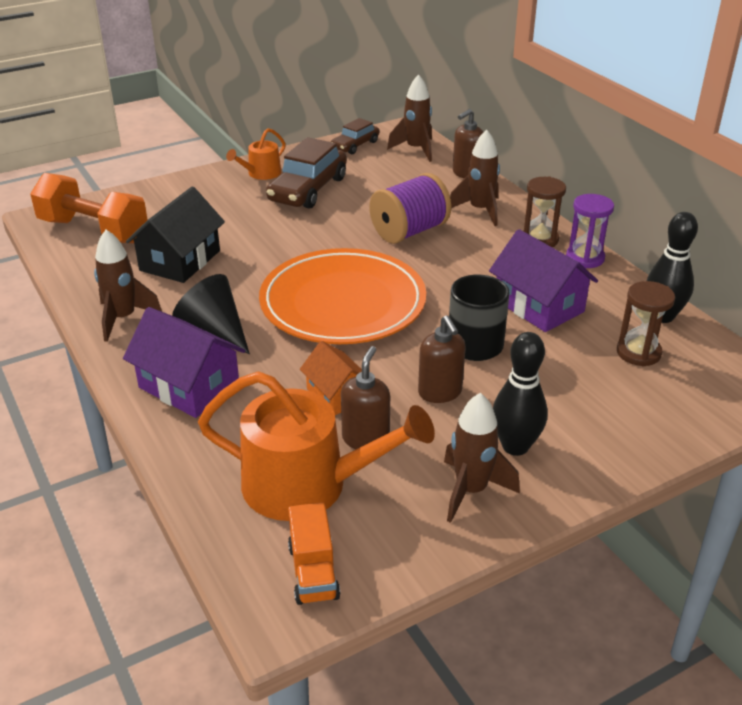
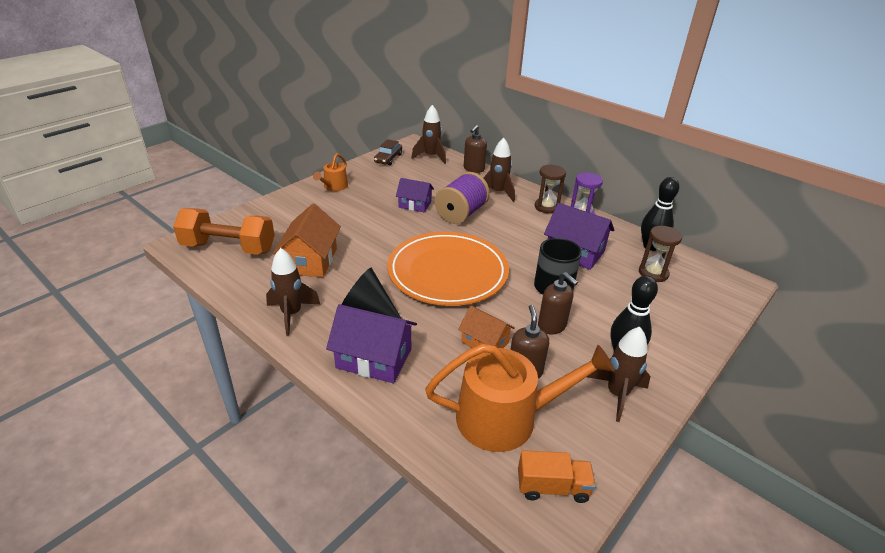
camera: 20 degrees left, 0 degrees up
(180, 260) = (311, 260): black house -> orange house
(308, 189) = (374, 194): brown car -> none
(313, 572) = (552, 487): orange truck -> orange truck turned 60 degrees counterclockwise
(353, 211) = (415, 204): none -> purple house

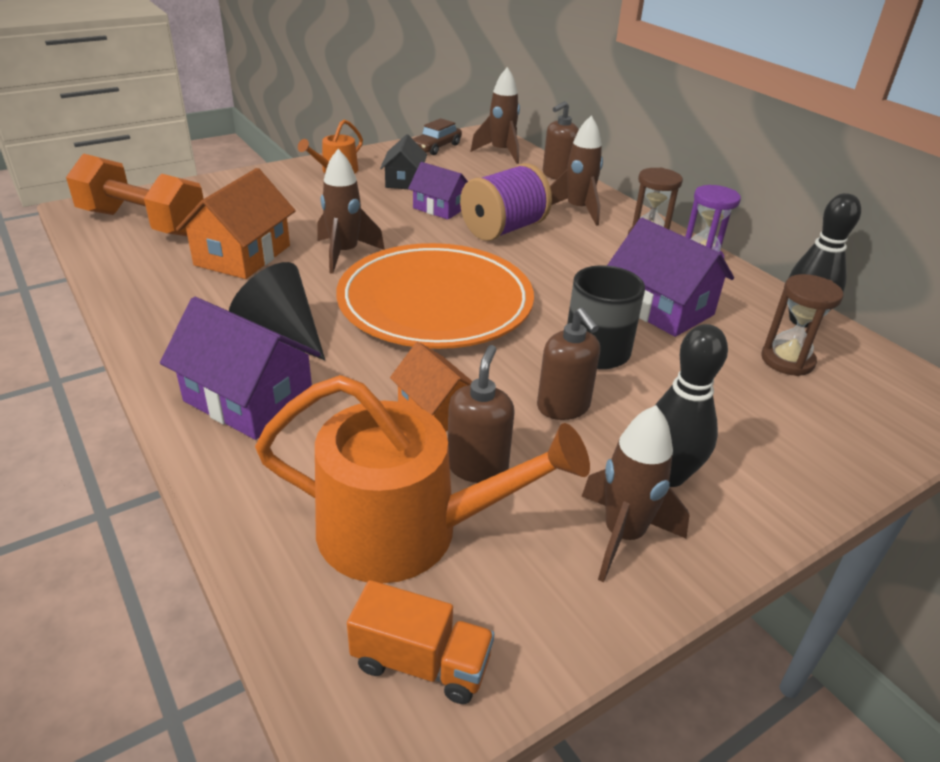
camera: 15 degrees right, 0 degrees up
(292, 314) = (170, 318): brown rocket -> brown rocket (345, 254)
(381, 187) = (404, 181): none -> black house

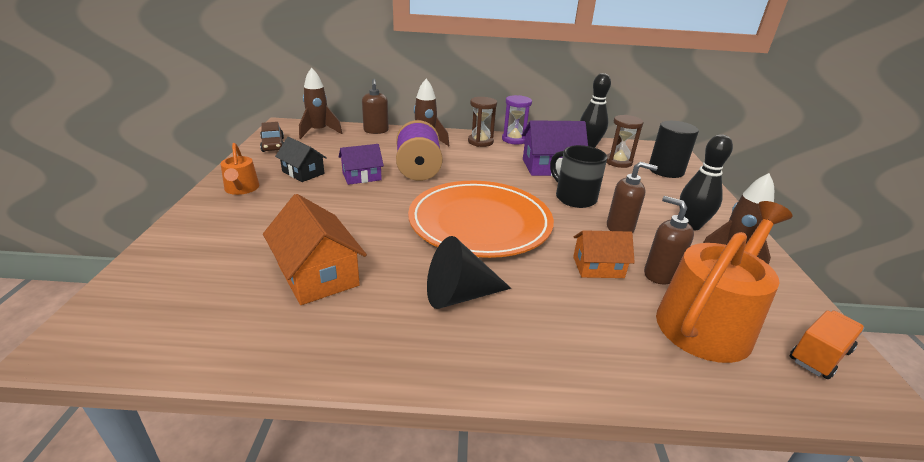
camera: 55 degrees left, 5 degrees down
(143, 223) = (172, 311): orange dumbbell -> none
(248, 399) = (534, 339): purple house -> none
(345, 254) = (376, 231): brown rocket -> none
(843, 415) = (666, 170): none -> black cylinder

